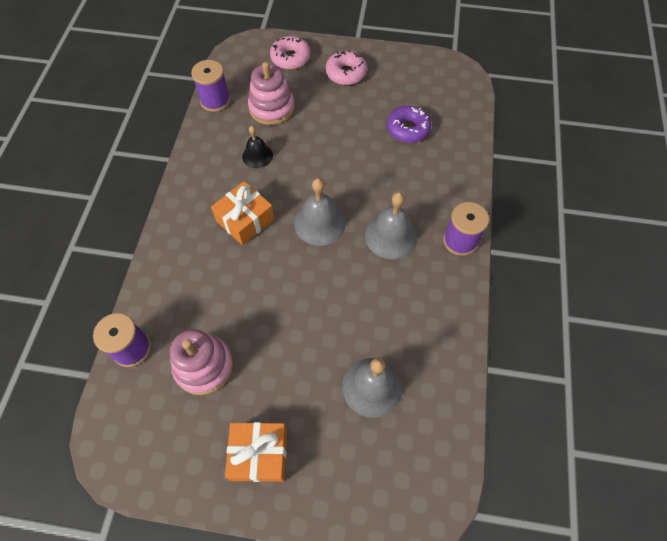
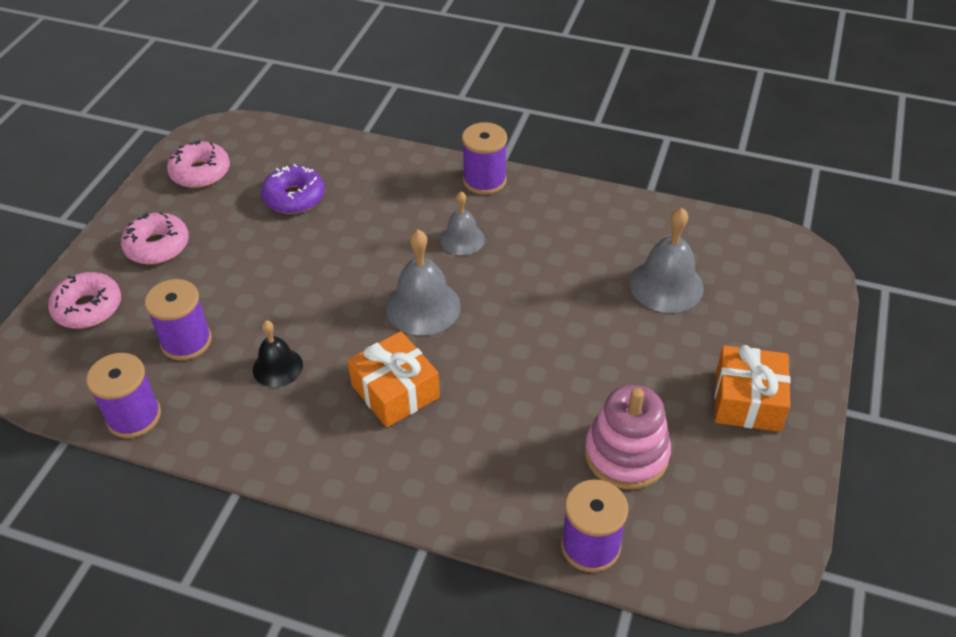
camera: 80 degrees left, 15 degrees down
(271, 108) = (186, 341): pink stacking toy -> purple spool
(391, 236) = (462, 239): grey bell -> grey bell, size x0.64
(418, 75) = (200, 172): none -> pink donut

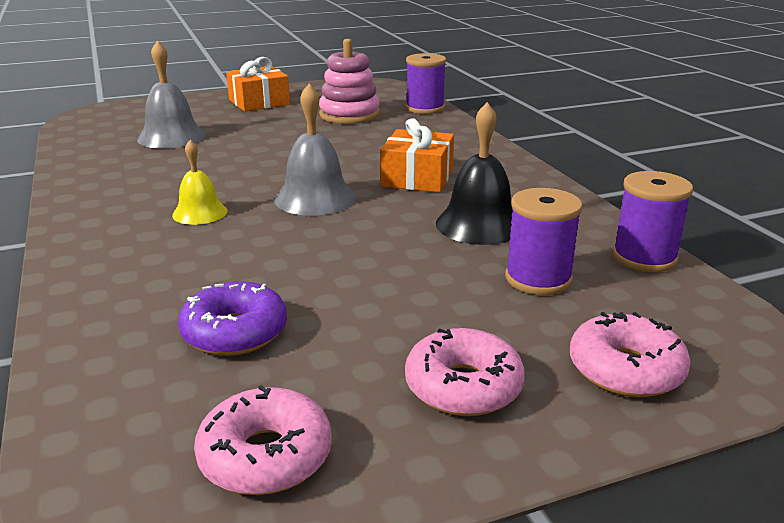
camera: 130 degrees left, 20 degrees down
(277, 367) = (479, 224): black bell -> black bell, size x1.57
(462, 239) = (200, 213): grey bell -> yellow bell
(484, 180) = (82, 233): purple spool -> none

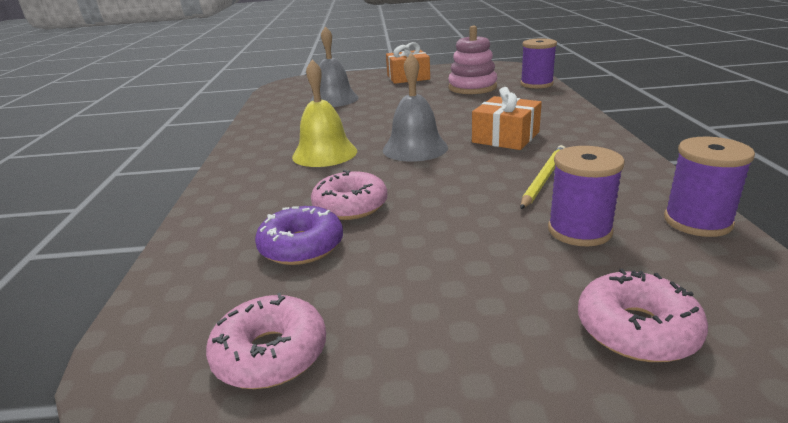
camera: 20 degrees right, 0 degrees up
(200, 213) = (324, 153): yellow bell -> yellow bell, size x1.57
(463, 386) = (466, 320): pink donut -> pink donut (350, 206)
(479, 224) = (543, 178): black bell -> yellow pencil

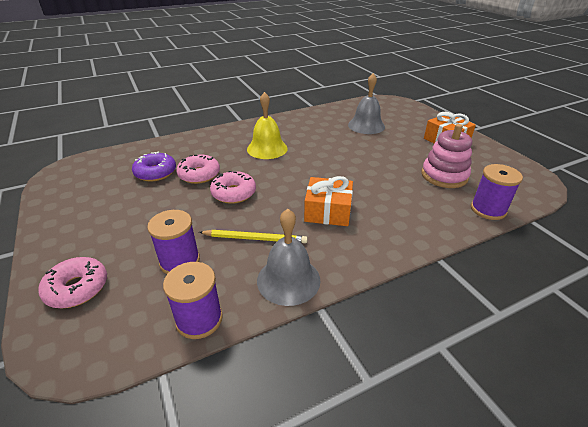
camera: 65 degrees right, 10 degrees up
(270, 354) = (76, 189): pink donut -> pink donut (233, 193)
(415, 148) = (288, 177): grey bell -> grey bell (288, 280)

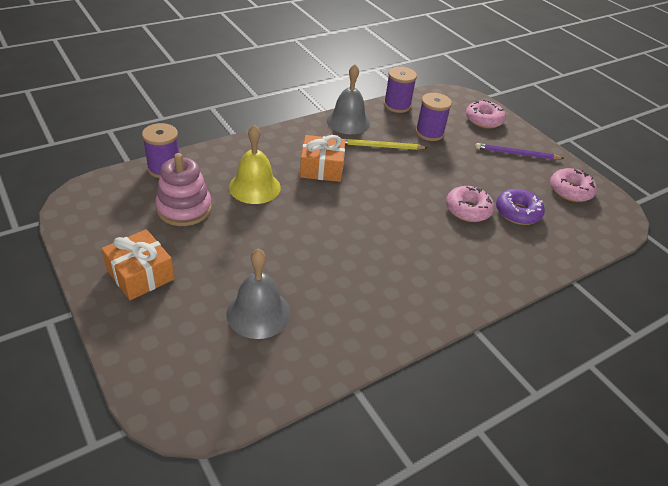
camera: 170 degrees right, 5 degrees up
(90, 230) = (517, 154): none -> purple pencil
(233, 193) = (418, 187): pink donut -> pink donut (570, 191)
(267, 148) = (407, 253): yellow bell -> yellow bell (254, 187)

